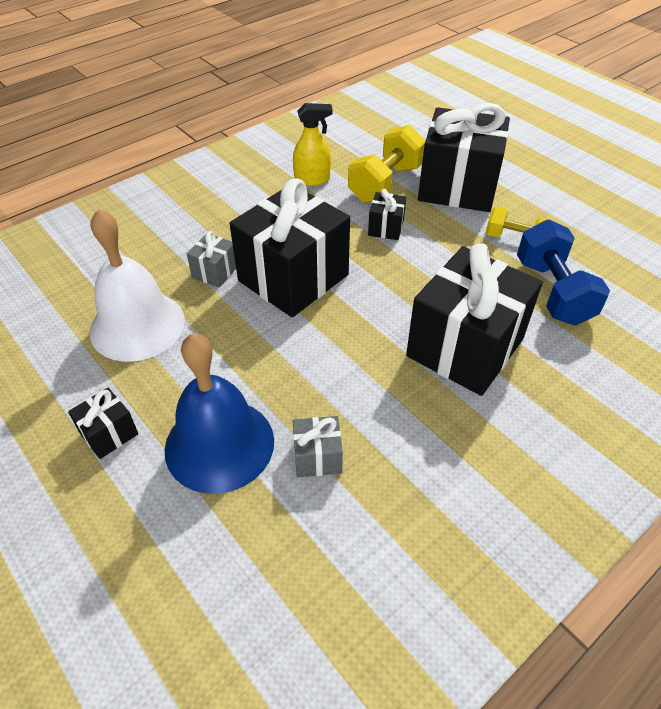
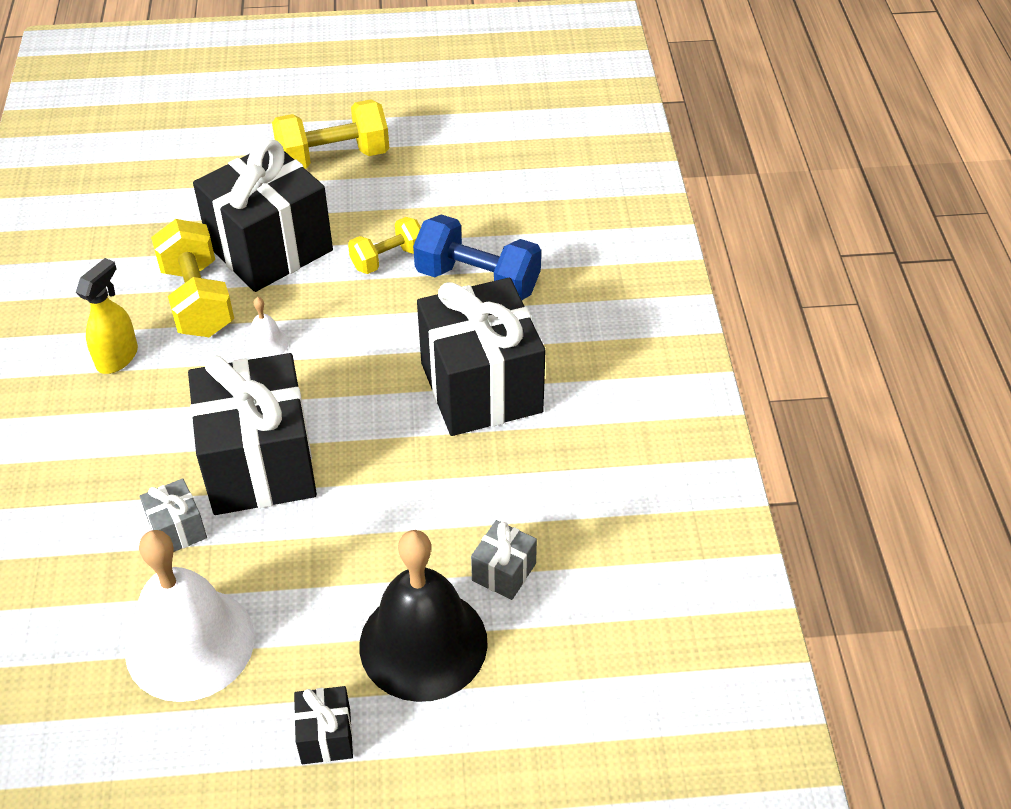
camera: 55 degrees left, 0 degrees up
(219, 444) = (423, 643): blue bell -> black bell
(386, 228) = (266, 343): black gift -> white bell
(560, 171) = (333, 158): none -> yellow dumbbell

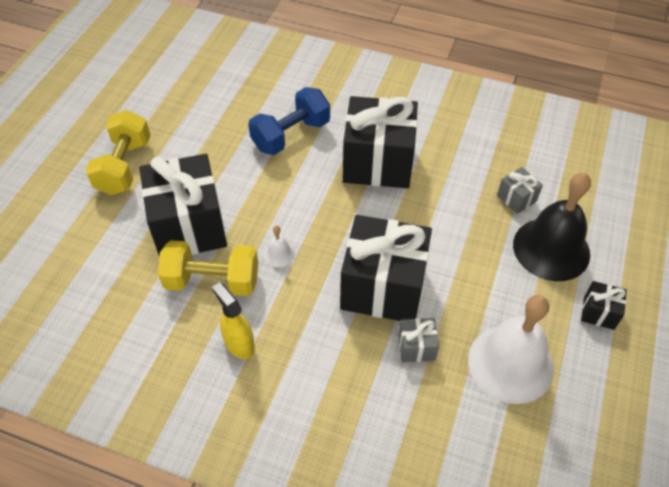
camera: 65 degrees left, 5 degrees up
(388, 259) = (243, 169): yellow dumbbell -> none

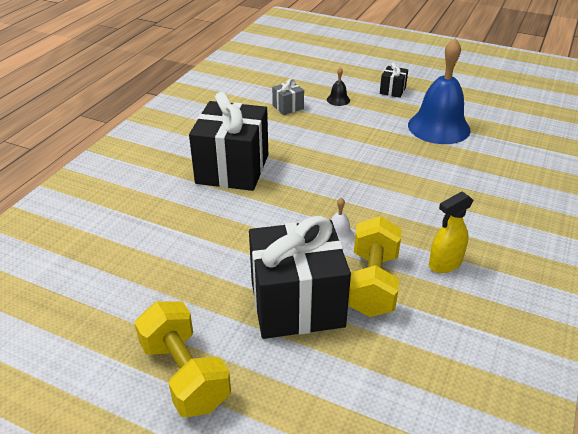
camera: 85 degrees left, 15 degrees down
(124, 166) = (185, 374): yellow dumbbell -> yellow dumbbell turned 45 degrees clockwise
(291, 135) = (177, 222): blue dumbbell -> none
(383, 287) = (376, 176): black gift -> none
(416, 347) = (431, 165): grey gift -> none
(510, 363) = (438, 127): white bell -> blue bell
(551, 249) = (338, 100): black bell -> black bell, size x0.41

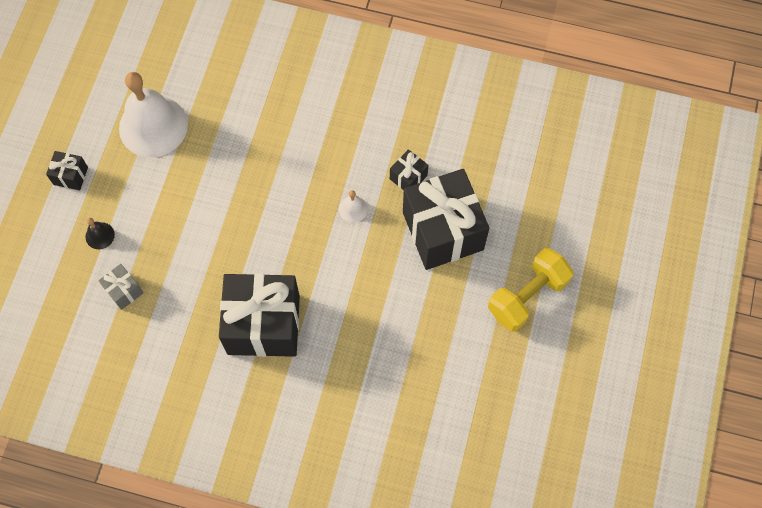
camera: 100 degrees left, 30 degrees up
(372, 283) = (408, 177): yellow dumbbell -> black gift
(438, 127) = (153, 126): blue bell -> white bell
(445, 264) = (374, 124): yellow spray bottle -> none

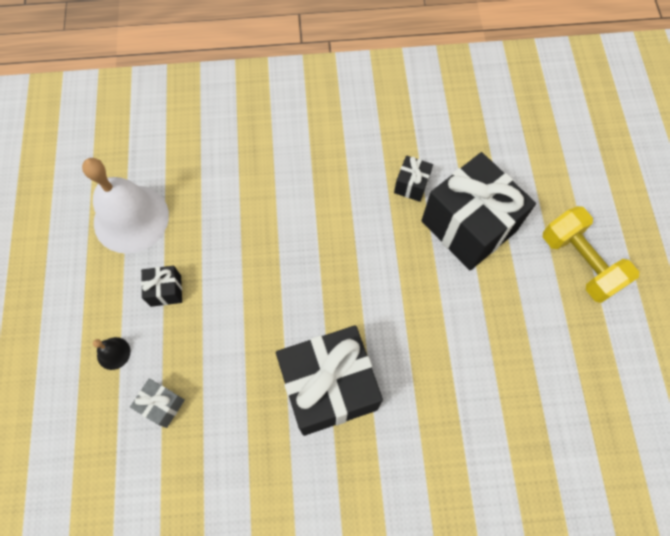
camera: 20 degrees left, 0 degrees up
(70, 176) = (59, 299): black gift -> black gift (166, 290)
(353, 209) = (370, 234): white bell -> none
(527, 296) = (579, 262): yellow dumbbell -> yellow dumbbell turned 60 degrees counterclockwise

